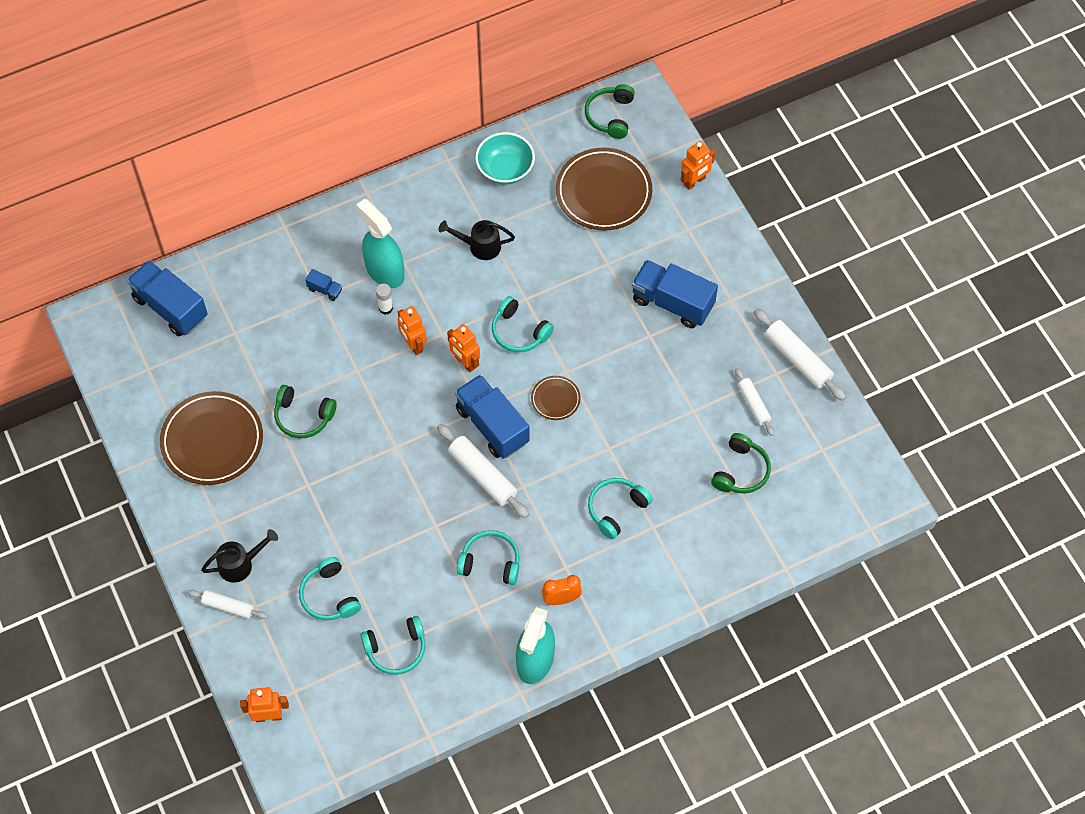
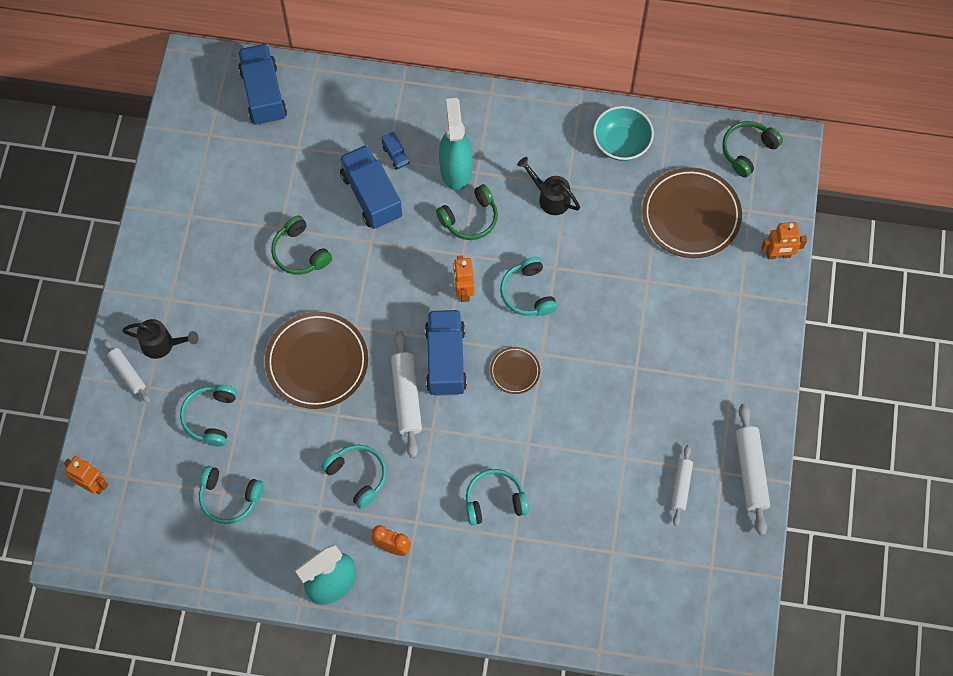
camera: 35 degrees right, 5 degrees up
(212, 441) = (215, 227): brown plate -> brown plate (317, 362)
(385, 308) = (433, 202): white glue stick -> none
(413, 345) = (432, 248): orange robot -> none
(672, 303) = (677, 351): blue truck -> blue truck (371, 196)
(740, 471) = (625, 538): green headphones -> green headphones (470, 218)

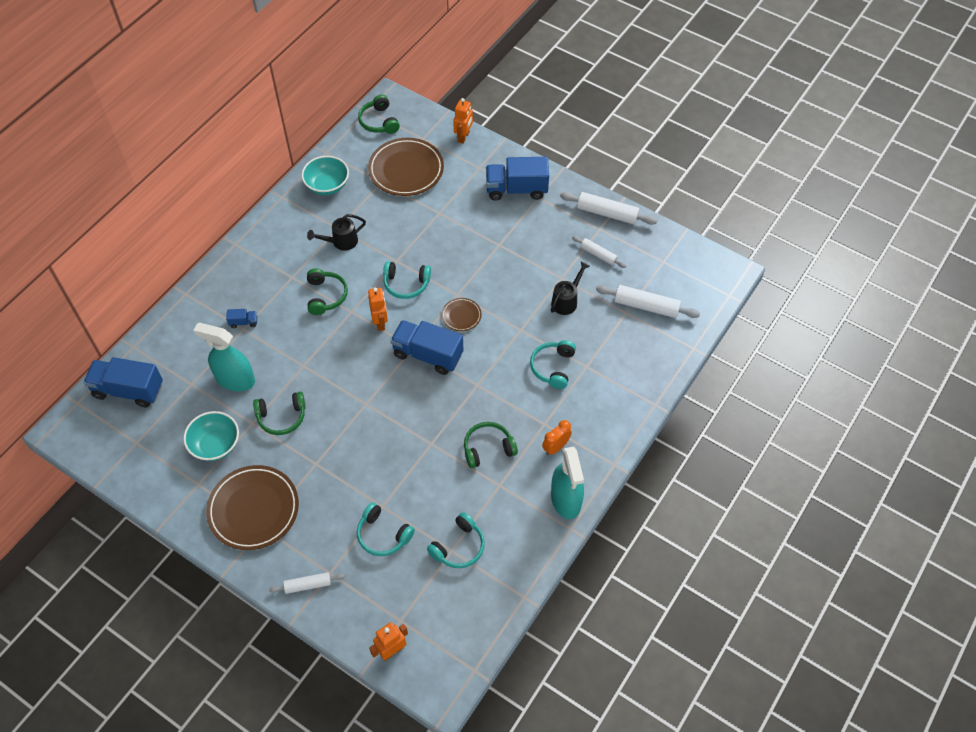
camera: 65 degrees left, 10 degrees down
(162, 344) = (298, 548): black watering can -> black watering can (566, 301)
(240, 207) = (215, 445): none -> turquoise bowl
(317, 362) = (380, 440): brown plate -> brown plate (253, 509)
(357, 476) = (488, 448): turquoise headphones -> green headphones
(371, 196) = (266, 351): blue truck -> blue truck (516, 189)
(406, 397) = (442, 392): white rolling pin -> white rolling pin (646, 306)
(456, 170) = (281, 289): turquoise spray bottle -> turquoise spray bottle (235, 379)
(463, 291) = (380, 322): orange robot -> orange robot turned 120 degrees counterclockwise

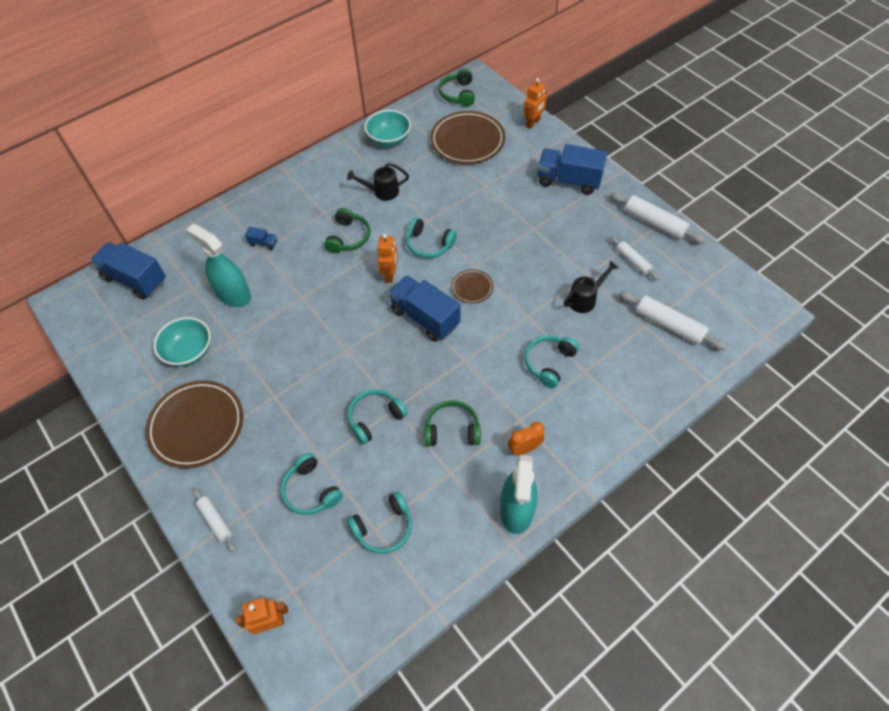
camera: 20 degrees right, 0 degrees up
(282, 417) = (261, 341): green headphones -> none
(308, 585) = (215, 521): white rolling pin -> white rolling pin turned 45 degrees clockwise
(416, 457) = (375, 418): none -> turquoise headphones

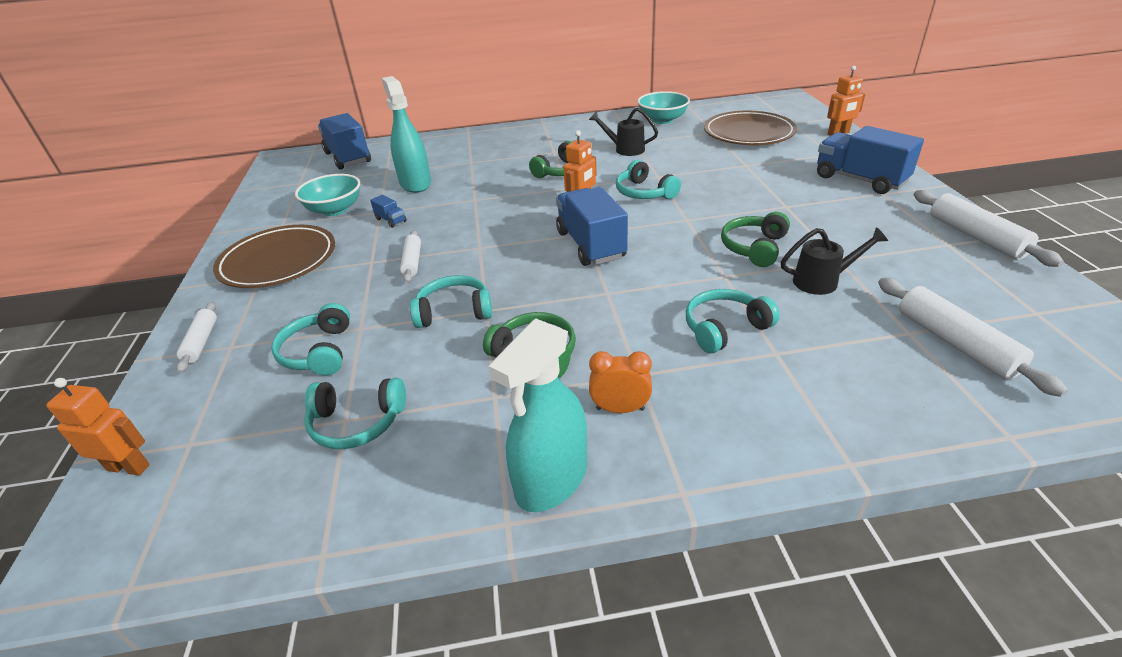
camera: 30 degrees right, 20 degrees down
(263, 243) = (477, 159): blue truck -> blue truck (391, 220)
(458, 94) = (761, 105): green headphones -> green headphones (754, 247)
(472, 288) = (669, 235): brown plate -> none
(633, 261) = (921, 264): white rolling pin -> white rolling pin (412, 262)

